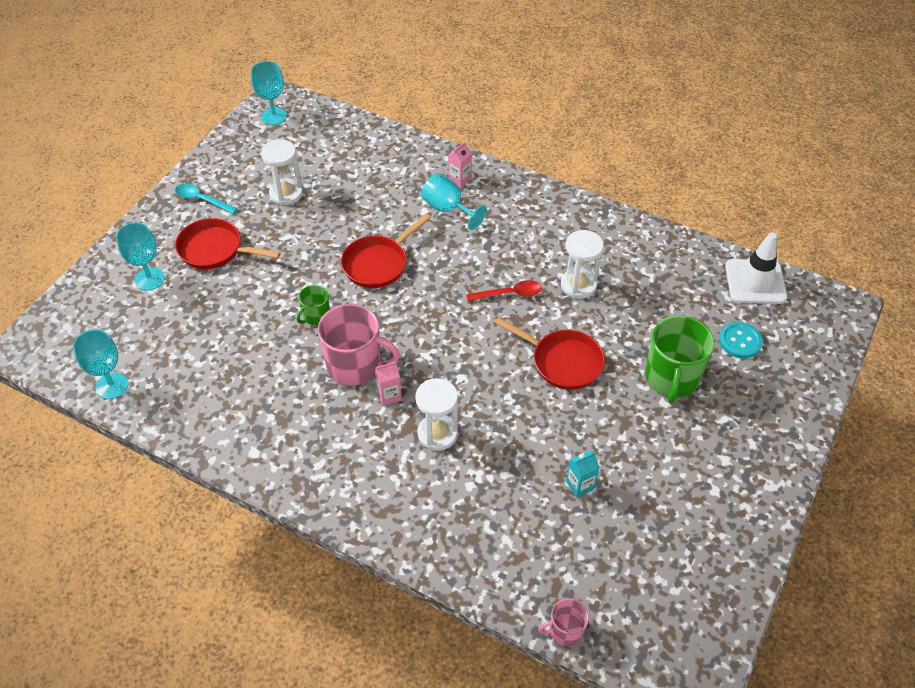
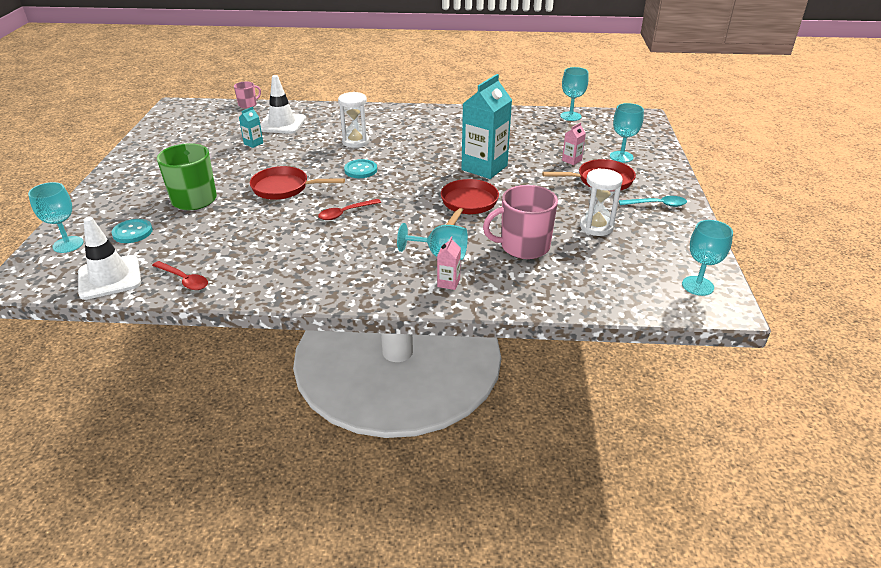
camera: 155 degrees right, 15 degrees down
(316, 316) = (484, 168): green mug -> turquoise carton
(355, 365) = (433, 154): pink mug -> pink mug (523, 246)
(389, 395) = (399, 148): pink carton -> pink carton (571, 160)
(460, 365) = (360, 170): none -> turquoise button
(524, 531) = (282, 124): none -> white traffic cone
(578, 285) = (287, 233): white hourglass -> none
(685, 256) = (184, 280): none -> red spoon
(807, 345) = (68, 244): none -> turquoise goblet

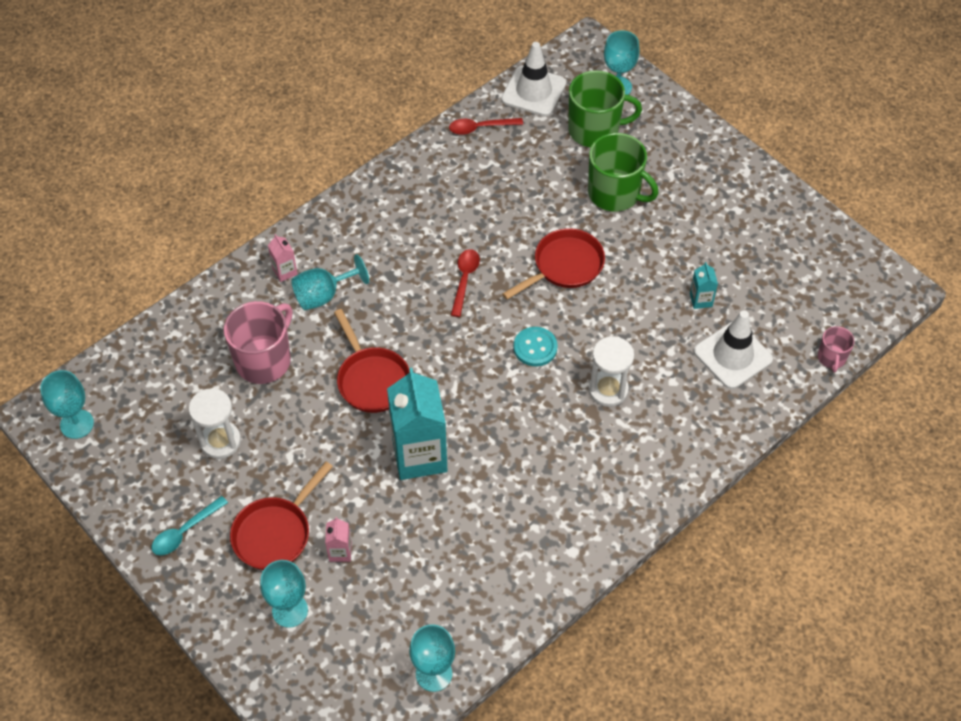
camera: 135 degrees right, 20 degrees up
(132, 232) = (595, 130): turquoise button -> green mug

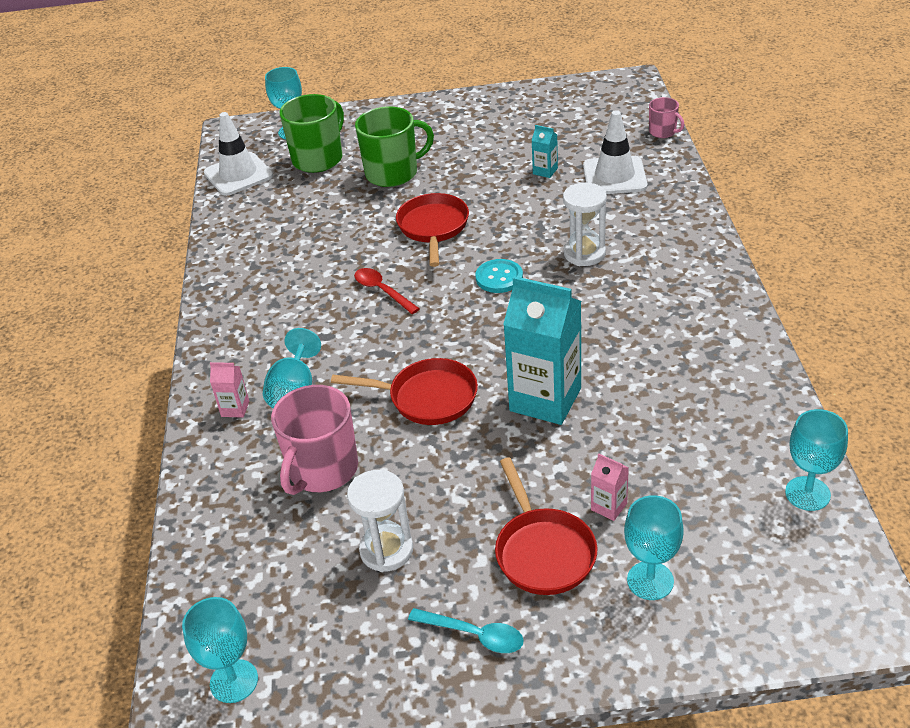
camera: 50 degrees left, 15 degrees down
(185, 531) = (474, 635): turquoise spoon -> turquoise spoon turned 60 degrees counterclockwise
(264, 360) = (322, 470): pink mug -> pink mug turned 135 degrees counterclockwise
(480, 128) = (235, 218): red spoon -> none

